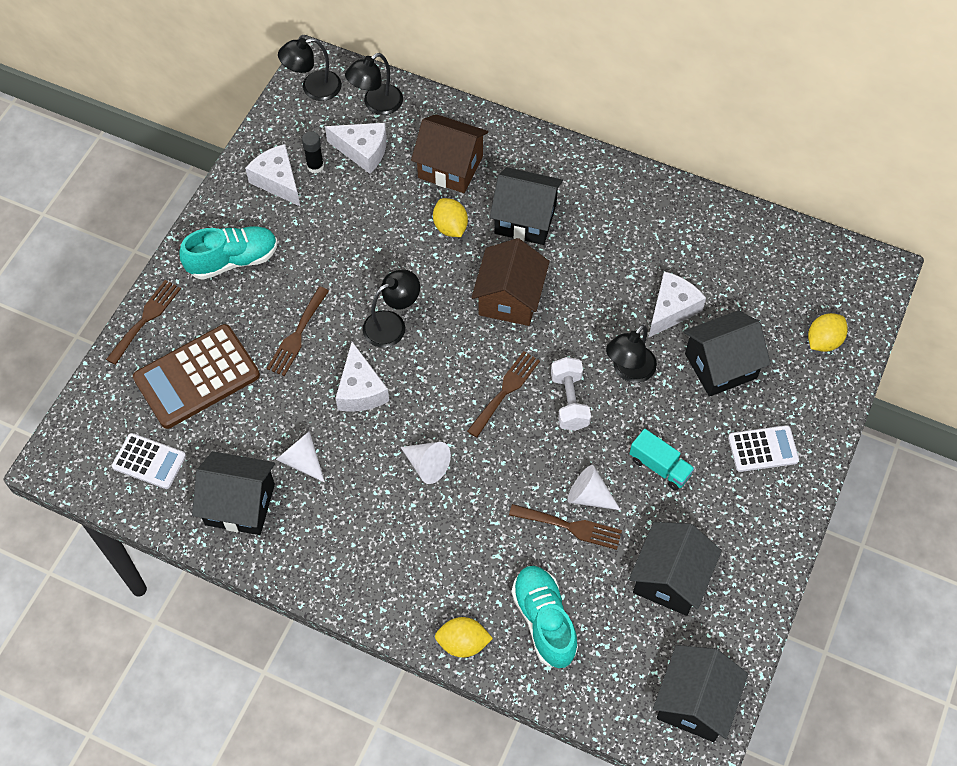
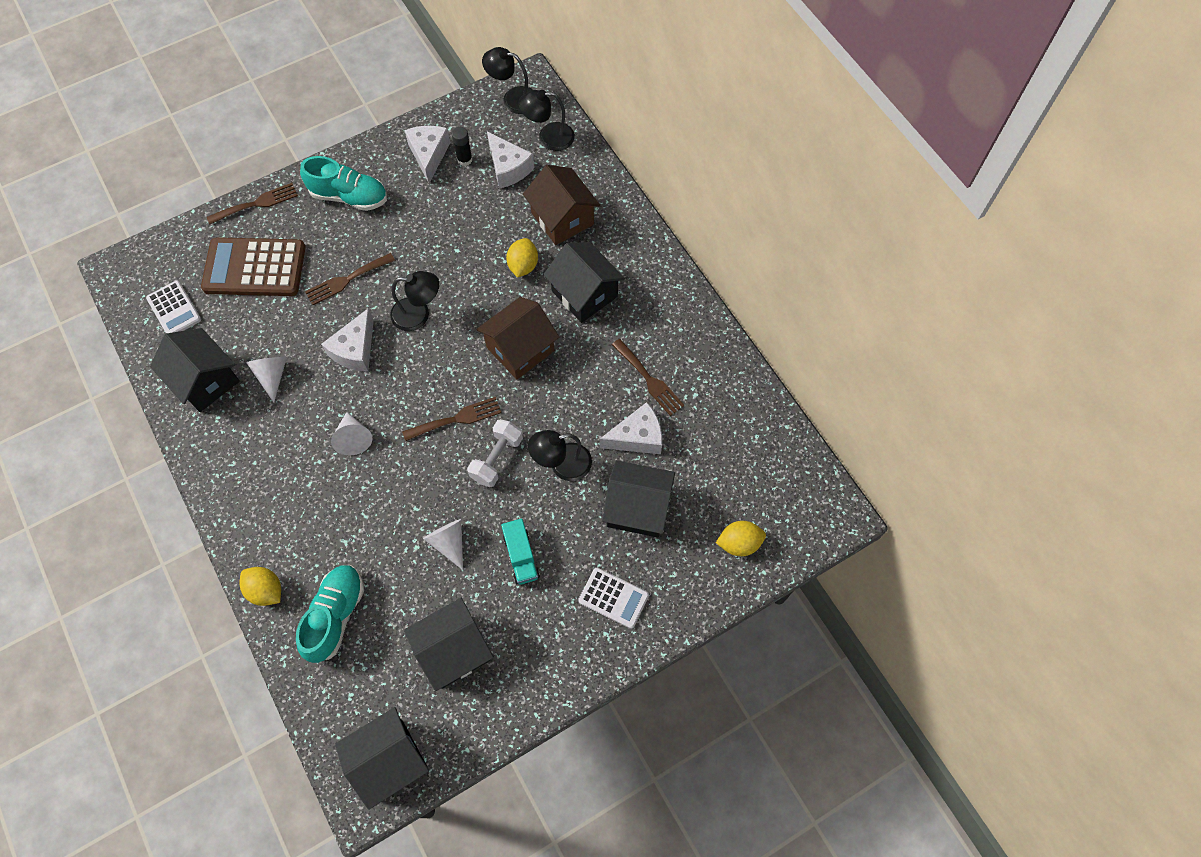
camera: 35 degrees right, 5 degrees up
(570, 527) = (415, 557): brown fork -> brown fork (649, 380)

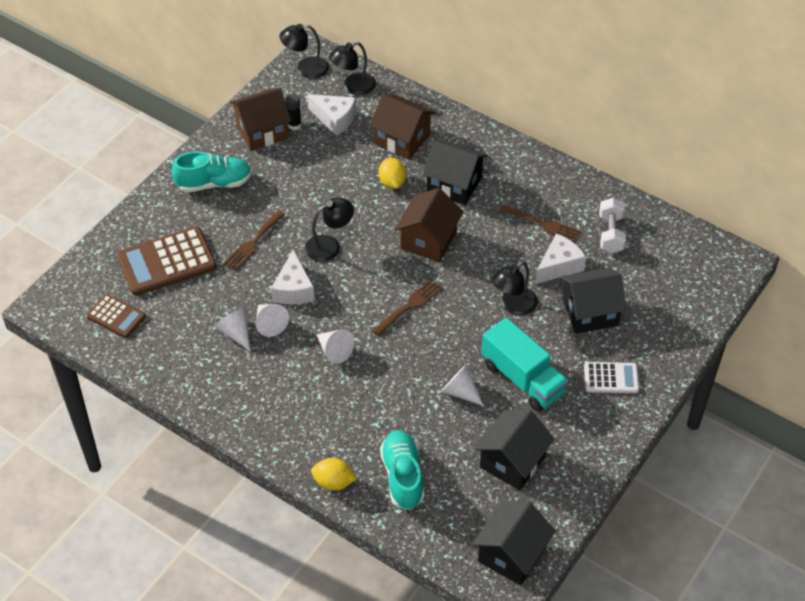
camera: 25 degrees left, 15 degrees down
(174, 309) = (116, 316): white calculator -> brown calculator
(205, 380) = (180, 357): black house -> none
(257, 203) = (137, 215): brown fork -> none
(310, 379) = (269, 324): none -> white cone
(429, 155) = (262, 131): white cheese -> brown house
(497, 459) = (459, 321): white dumbbell -> white dumbbell (610, 234)
(521, 556) = (522, 379): turquoise truck -> turquoise truck, size x1.74
(739, 543) = (680, 306): yellow lemon -> none

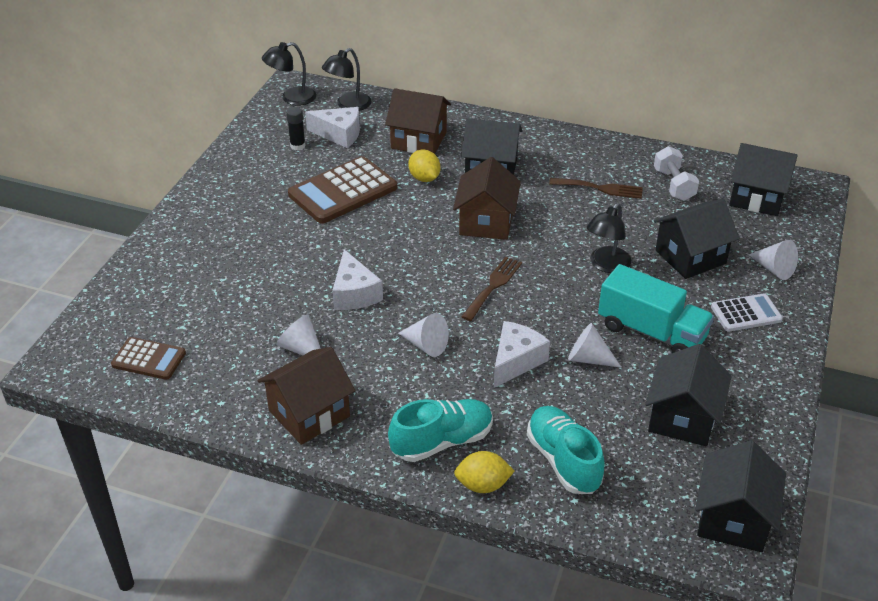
camera: 15 degrees left, 10 degrees down
(167, 262) = (195, 293): brown calculator -> brown calculator (343, 191)
(214, 183) = (226, 210): turquoise shoe -> turquoise shoe (442, 441)
(252, 243) = (290, 258): brown fork -> none
(262, 131) = (264, 157): brown house -> brown house (309, 413)
(269, 324) = (339, 332): white cone -> white cone (773, 269)
(329, 246) = (379, 245): black lamp -> none
(559, 266) = (636, 221): white cheese -> white cheese (516, 361)
(680, 263) = (757, 198): none -> black house

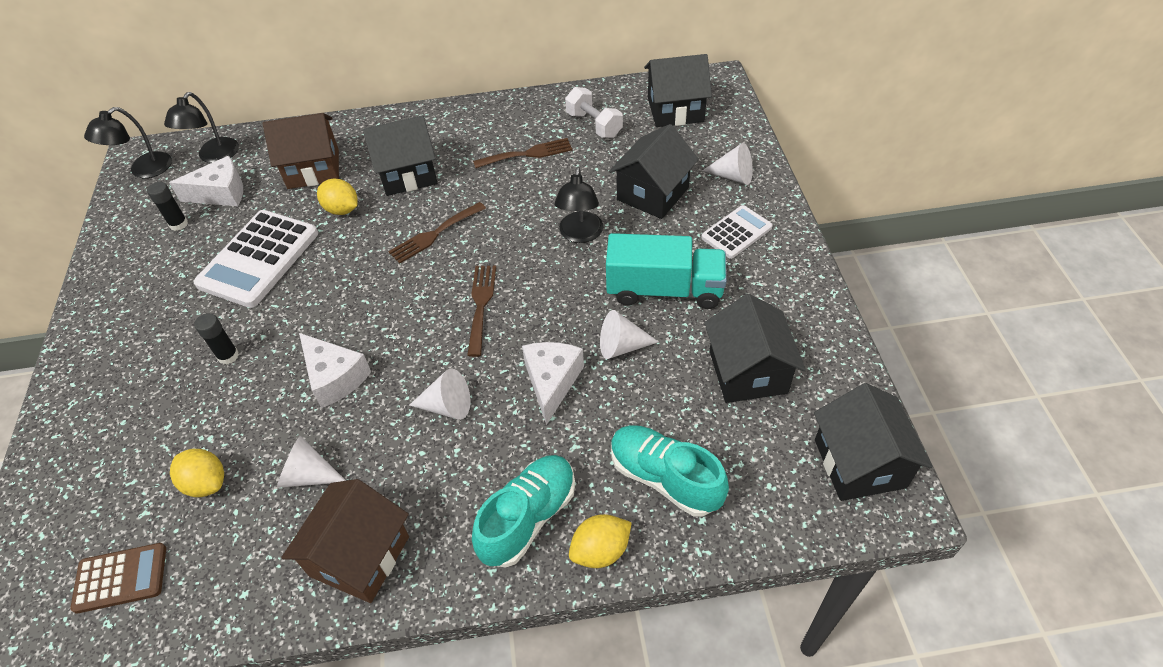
camera: 25 degrees left, 10 degrees up
(231, 325) = (206, 483): none -> yellow lemon
(287, 250) = (228, 356): none -> black glue stick
(343, 191) = (259, 259): brown calculator -> white calculator
(486, 222) = (434, 234): brown house -> brown fork

